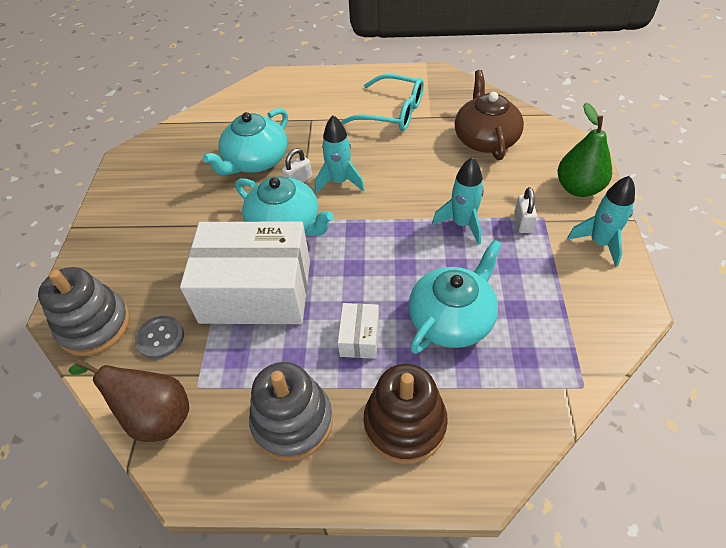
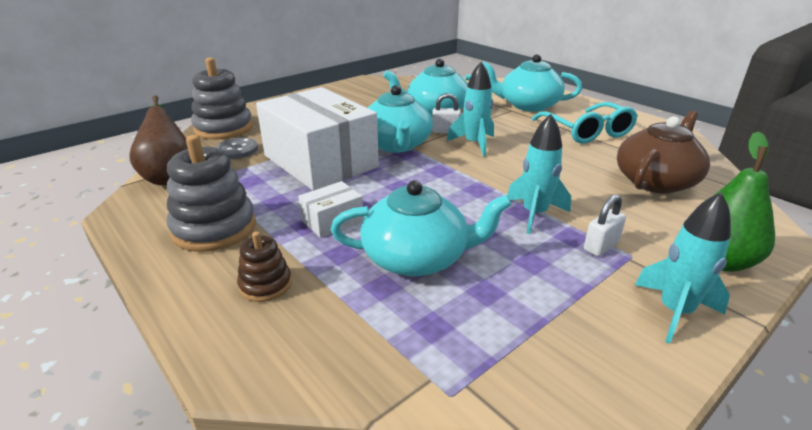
camera: 45 degrees right, 20 degrees down
(315, 105) = (528, 105): none -> turquoise teapot
(405, 424) = (265, 285): brown stacking toy -> brown stacking toy, size x0.54

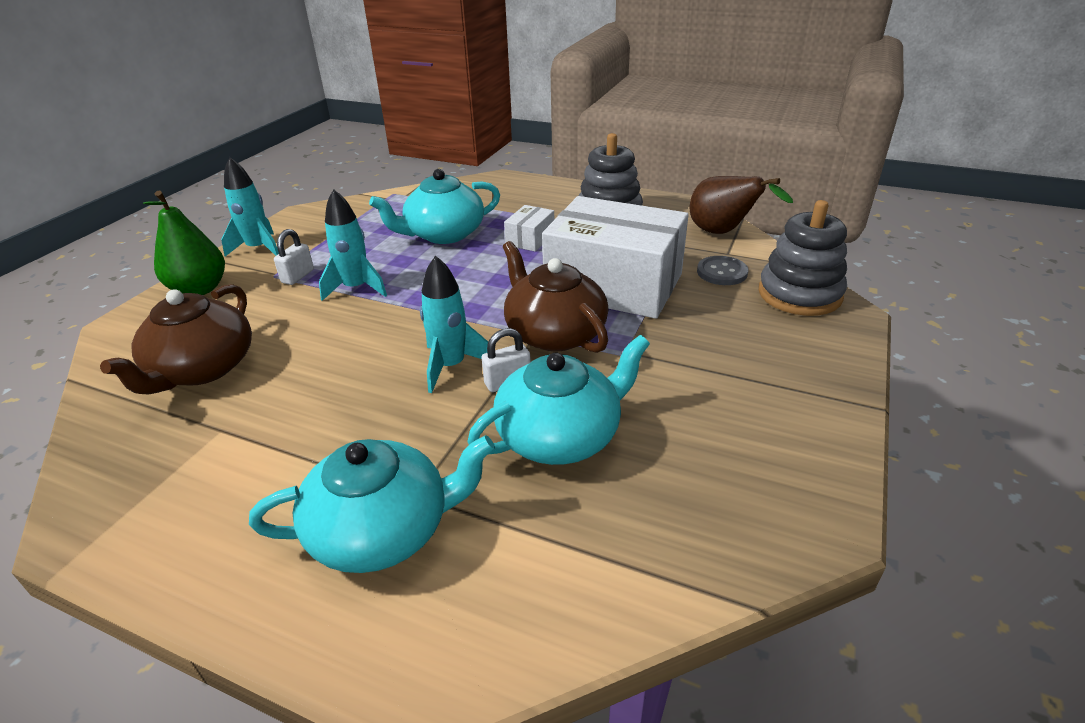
camera: 155 degrees right, 5 degrees up
(265, 285) = (528, 200): brown stacking toy -> none
(396, 145) = (554, 333): turquoise teapot -> brown teapot
(586, 131) = (267, 460): turquoise glasses -> none

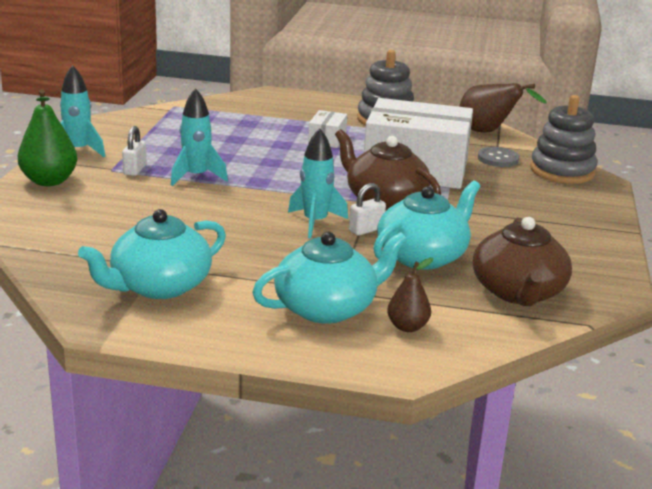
camera: 15 degrees left, 10 degrees down
(202, 369) = (106, 232): brown teapot -> brown teapot (518, 292)
(444, 234) = (246, 137): turquoise teapot -> turquoise teapot (159, 286)
(475, 584) = (407, 327): none -> brown pear

